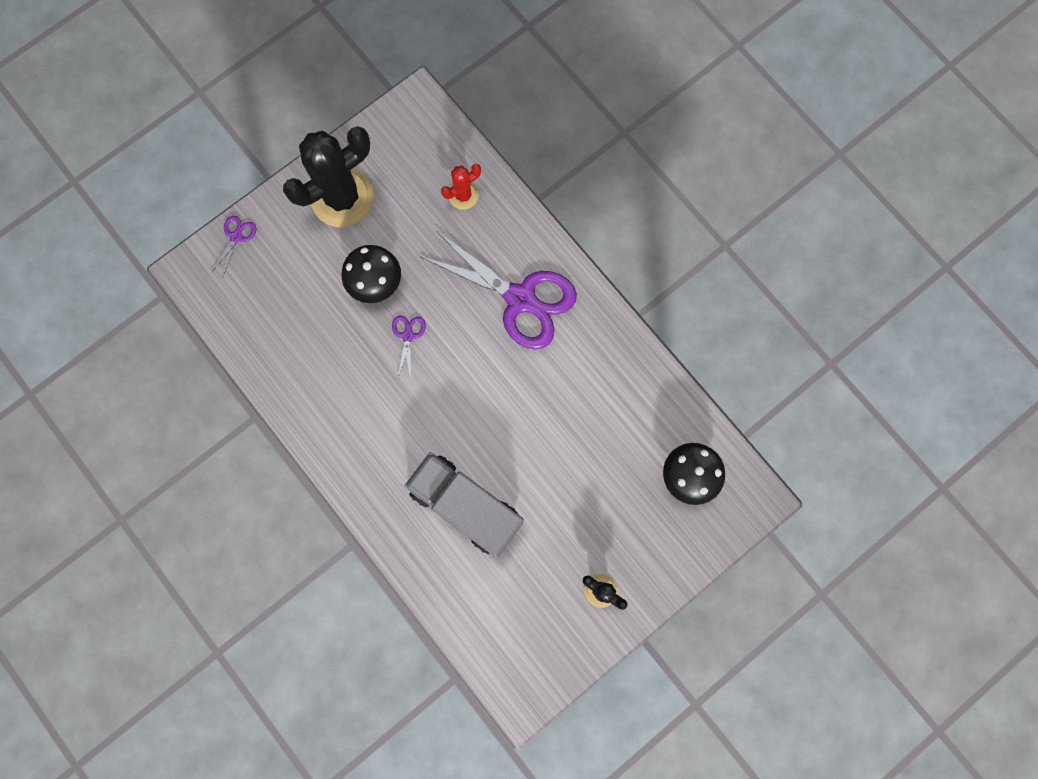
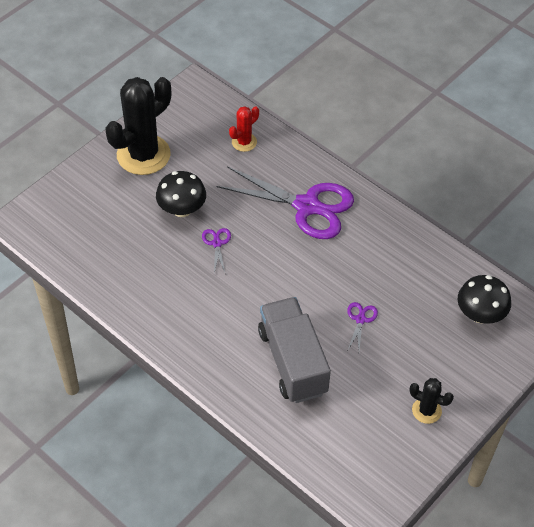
camera: 10 degrees left, 25 degrees down
(236, 236) = (57, 191): purple scissors -> purple scissors (360, 319)
(466, 506) = (292, 361): grey truck -> grey truck turned 45 degrees clockwise

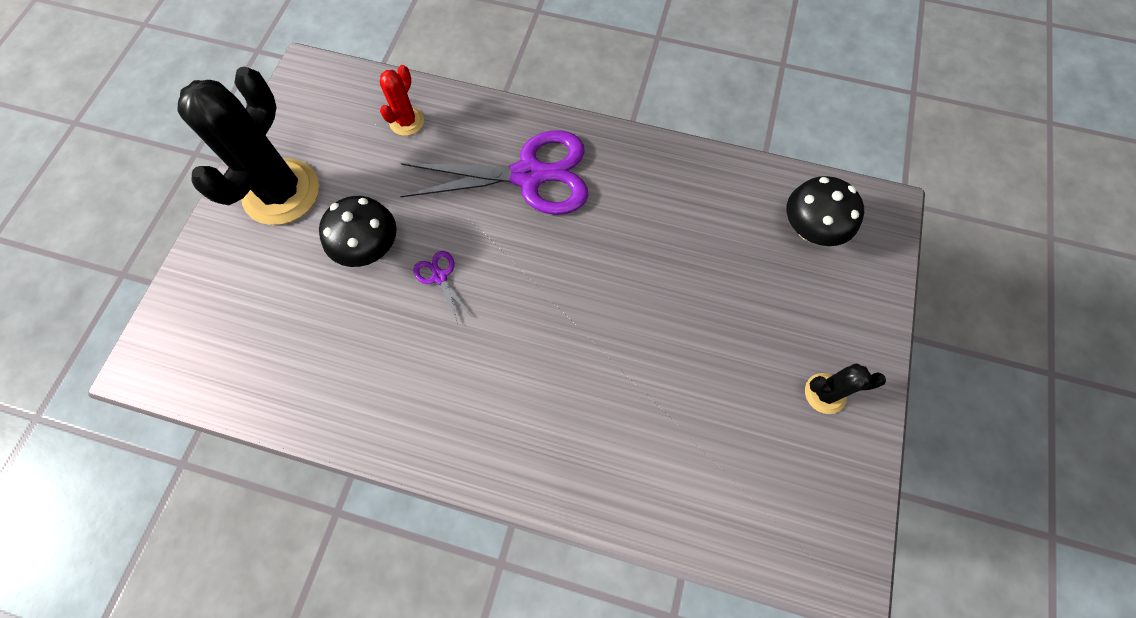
camera: 25 degrees left, 15 degrees up
(292, 361) = (624, 405): grey truck -> none
(360, 319) = (676, 302): purple scissors -> none

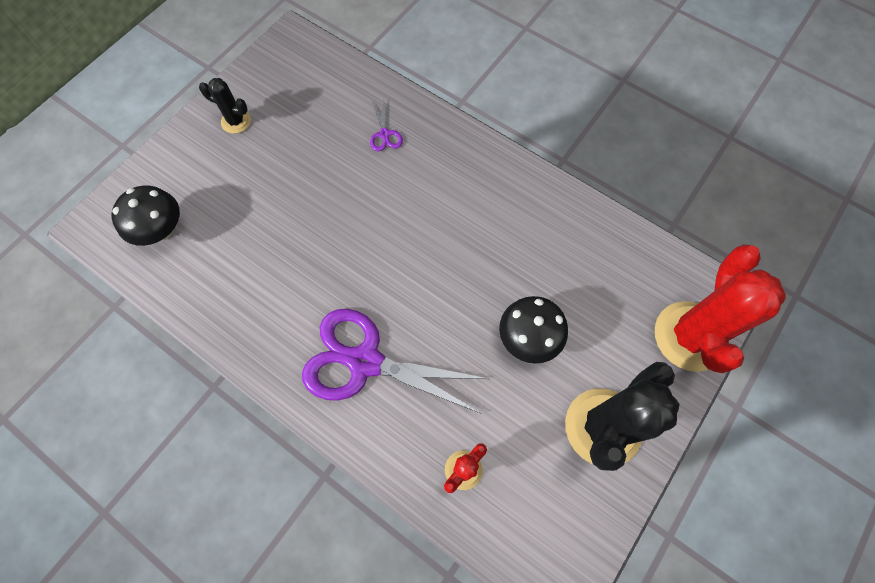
camera: 160 degrees left, 0 degrees up
(190, 307) = (690, 336): none -> red cactus
(439, 276) = (475, 292): purple scissors -> purple scissors (385, 134)

